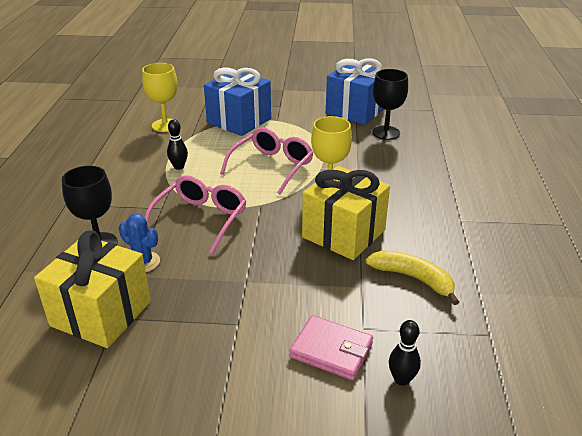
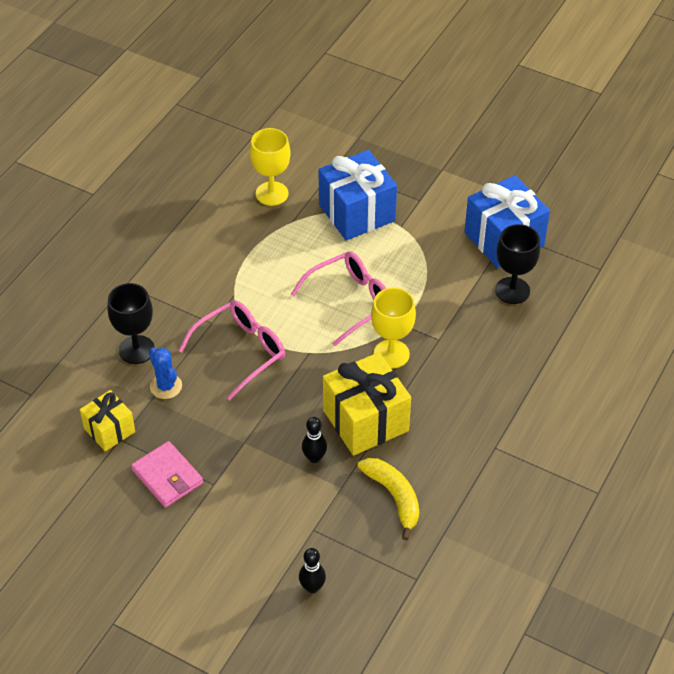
camera: 25 degrees right, 15 degrees up
(101, 313) = (109, 430): yellow gift -> yellow gift, size x0.58
(179, 167) = (255, 268): black bowling pin -> black bowling pin (314, 458)
(331, 350) = (274, 539): pink wallet -> pink wallet (167, 477)

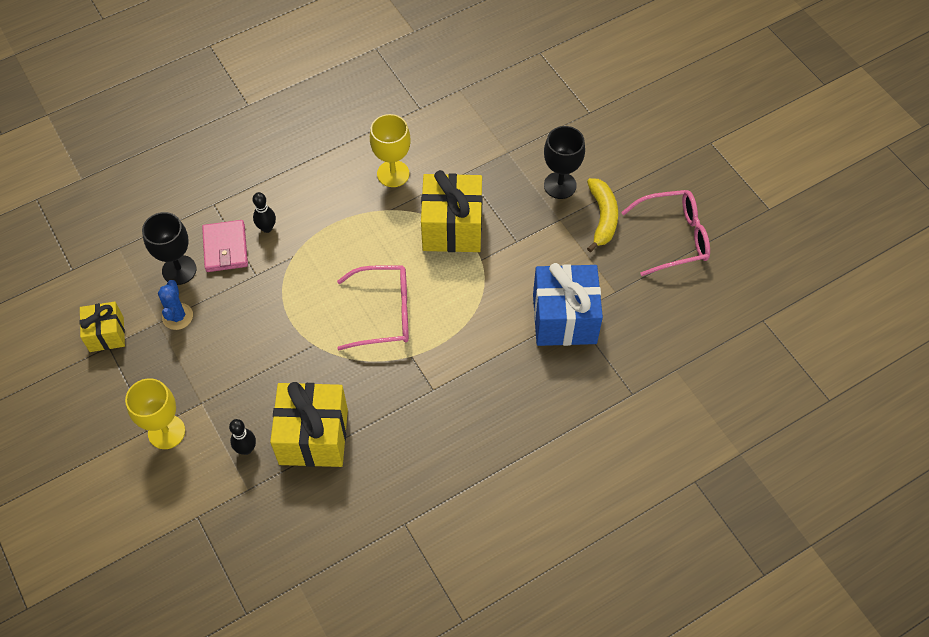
camera: 30 degrees right, 10 degrees up
(167, 477) = (119, 402): pink wallet -> pink wallet (225, 248)
(241, 351) = (260, 315): pink glasses -> pink glasses (674, 237)
(312, 587) = (157, 571): black bowling pin -> black bowling pin (267, 228)
(357, 213) = (452, 228): blue gift -> yellow gift
(391, 354) = (381, 383): yellow goblet -> yellow goblet (166, 432)
(394, 497) = (284, 524): yellow banana -> yellow banana (602, 217)
(512, 290) = (534, 375): black goblet -> black goblet (560, 185)

